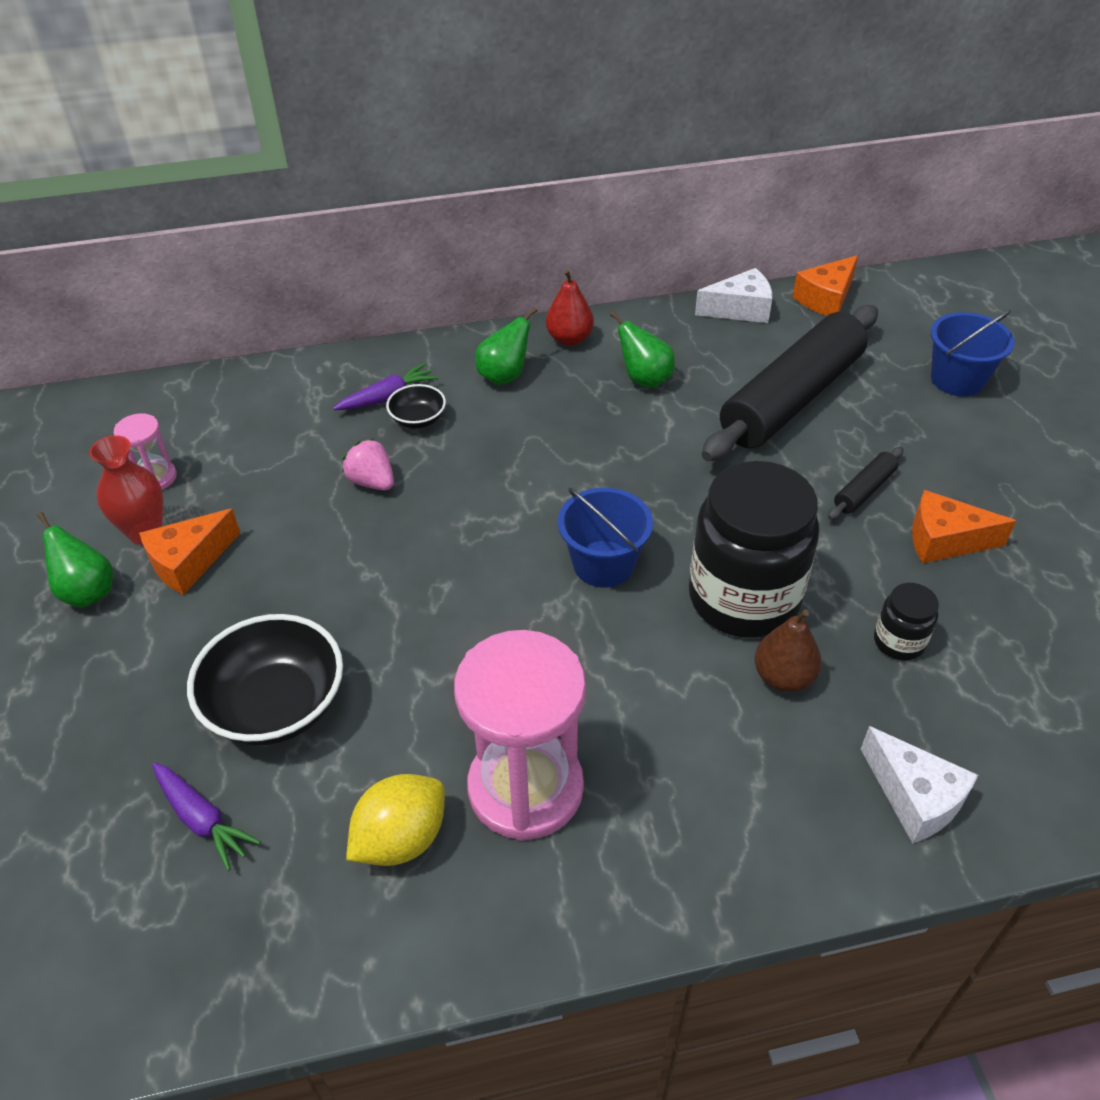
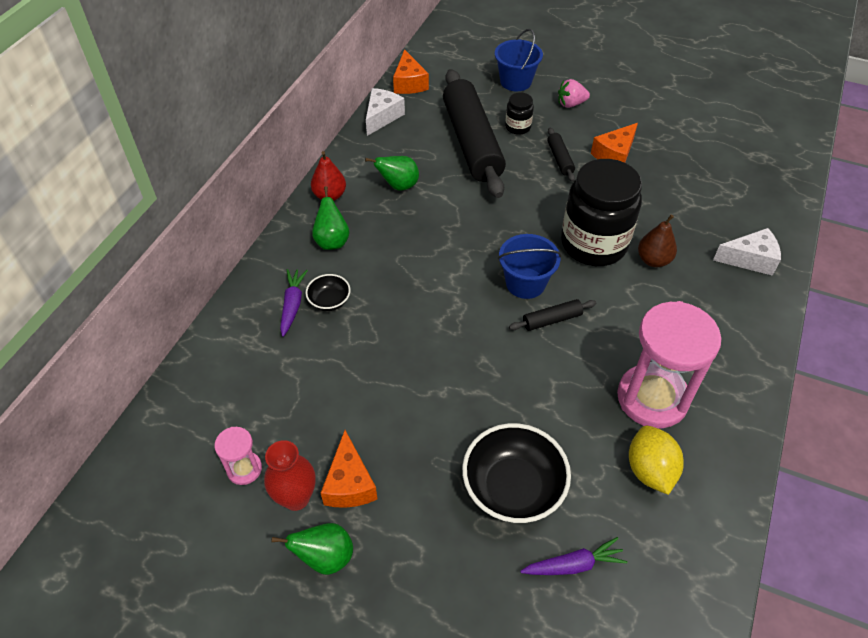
camera: 55 degrees left, 5 degrees up
(372, 482) = (364, 351): pink strawberry -> pink strawberry (571, 104)
(566, 618) = (552, 320): none -> black rolling pin
(899, 642) = (662, 208): black jar -> black jar (518, 127)

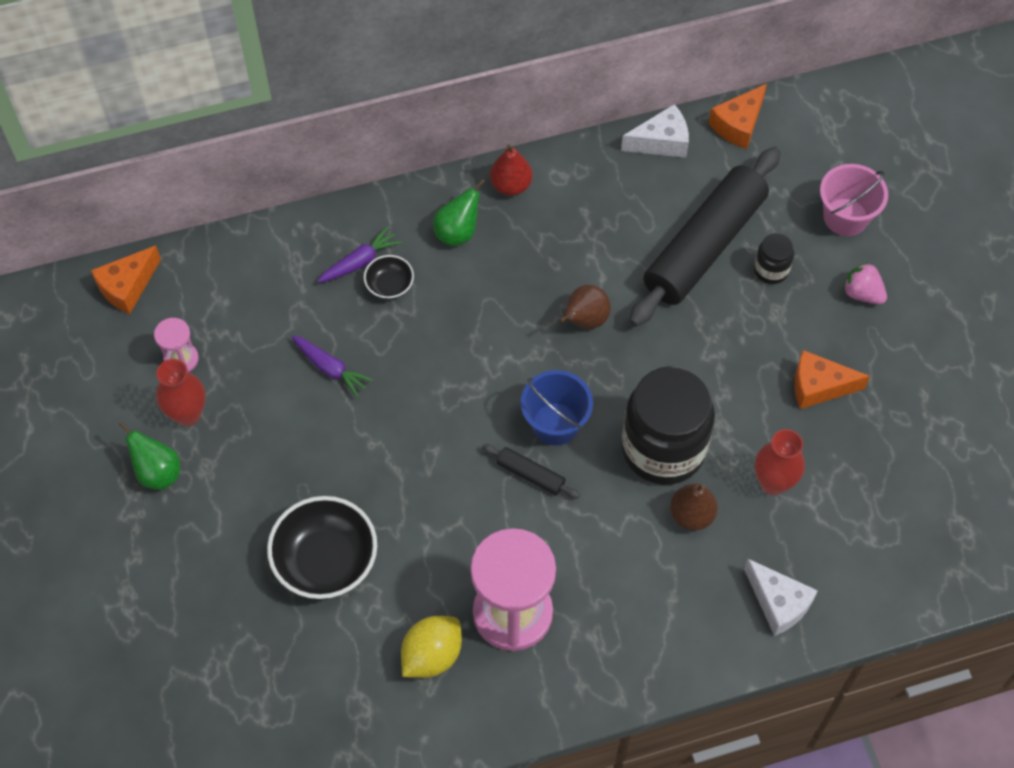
camera: 50 degrees right, 10 degrees up
(349, 483) = (230, 440): orange cheese -> orange cheese (127, 287)
(398, 186) = (579, 230): green pear -> none
(465, 222) = (585, 320): none -> brown pear
(515, 81) = (845, 217): blue bucket -> pink bucket
(560, 159) = (759, 341): black rolling pin -> none
(573, 565) = (293, 650): purple carrot -> purple carrot (330, 369)
(662, 211) = (773, 482): none -> red vase

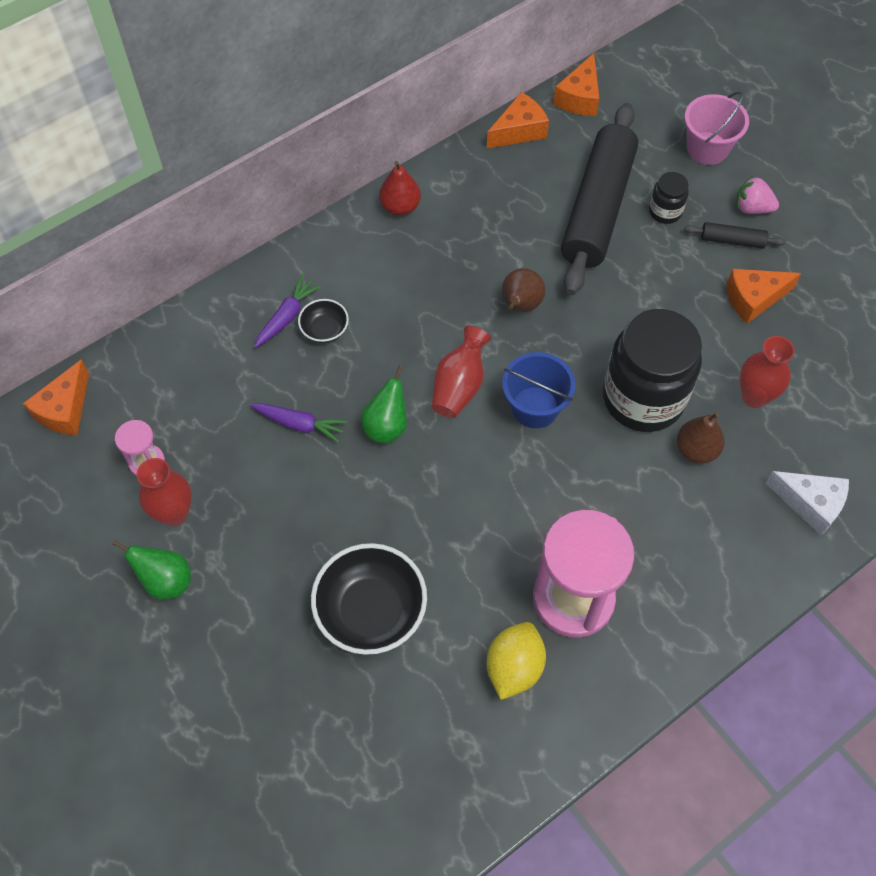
camera: 20 degrees left, 0 degrees up
(457, 232) = (369, 263): green pear -> green pear (386, 426)
(493, 380) = (459, 386): none -> red vase
(530, 475) = (532, 462): black rolling pin -> black rolling pin (732, 240)
(661, 142) = (519, 131): white cheese -> orange cheese

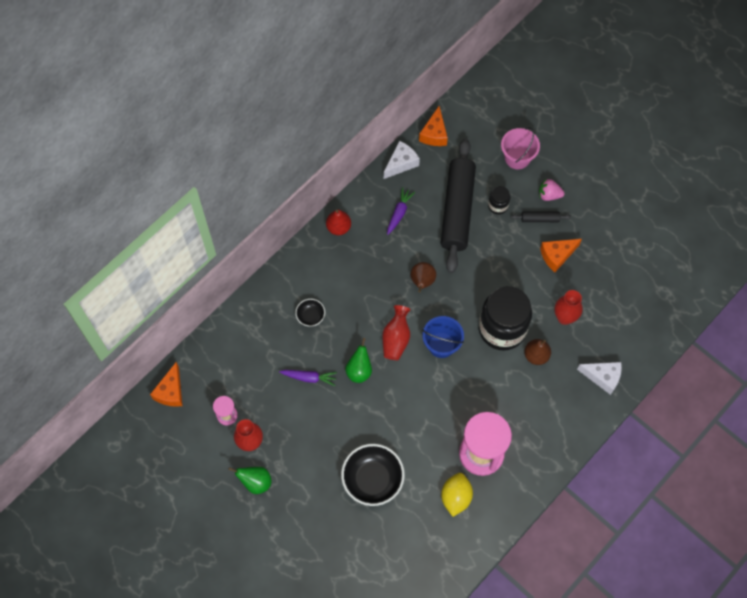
camera: 10 degrees left, 5 degrees up
(287, 317) = (286, 311): purple carrot -> purple carrot (399, 213)
(519, 131) = (401, 163): orange cheese -> white cheese

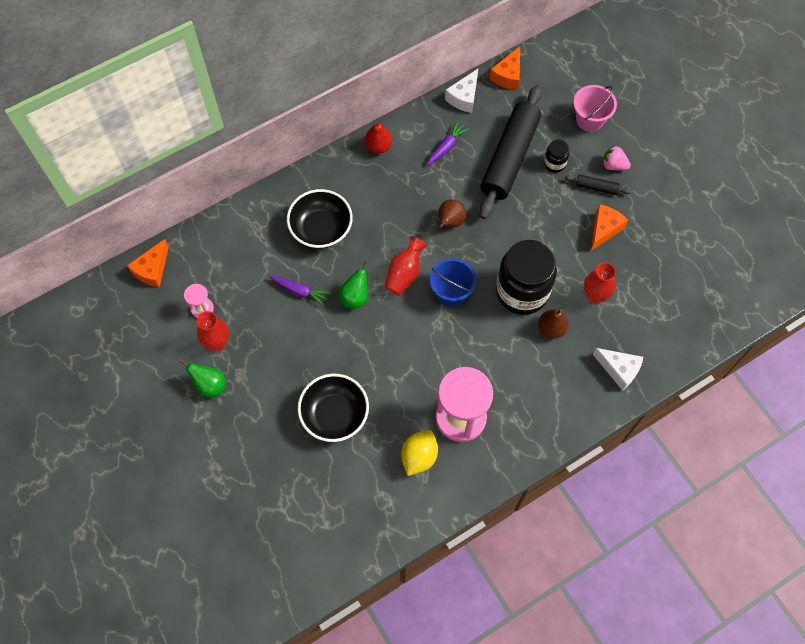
camera: 15 degrees right, 0 degrees up
(310, 316) = (321, 229): black bowl -> black bowl, size x1.99
(401, 163) = (464, 97): white cheese -> white cheese turned 150 degrees clockwise
(557, 255) = (604, 229): orange cheese -> orange cheese turned 135 degrees clockwise

